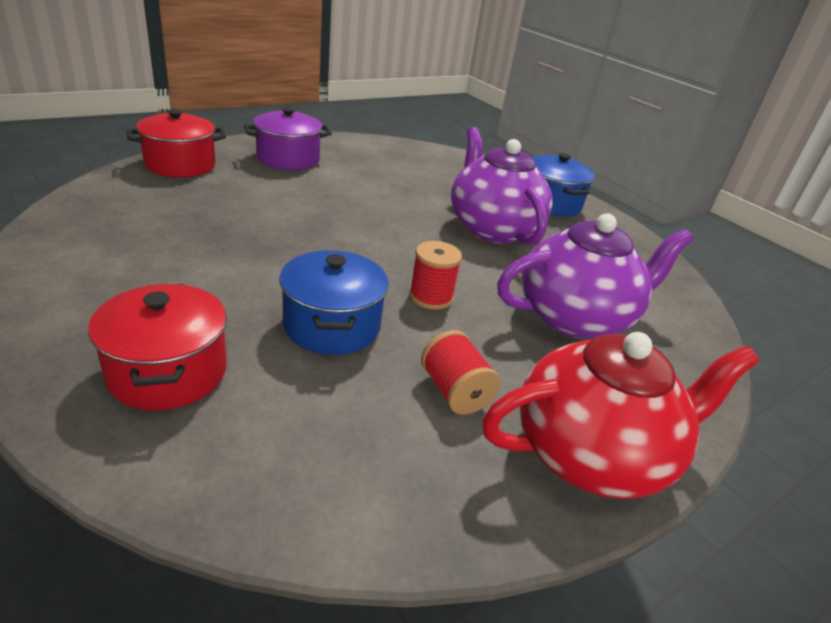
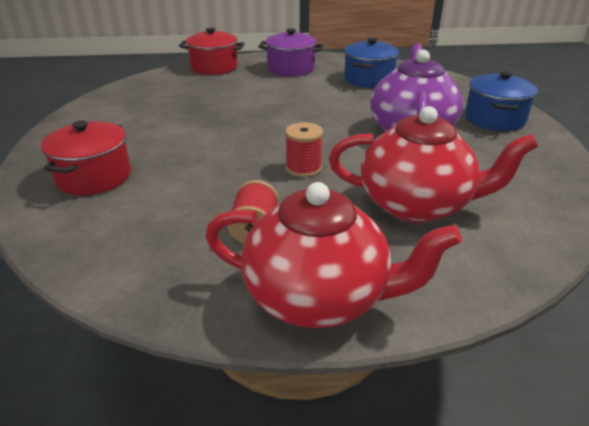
camera: 35 degrees right, 0 degrees up
(332, 326) = (213, 172): blue pot -> blue pot (368, 79)
(576, 317) = (417, 205): purple teapot -> red teapot

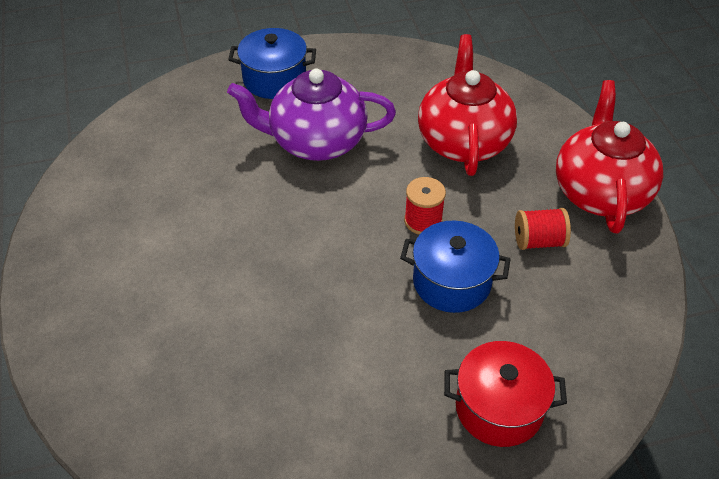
camera: 100 degrees left, 15 degrees up
(214, 67) = (95, 386): red pot -> none
(291, 69) = (105, 274): purple pot -> none
(368, 79) = (154, 180): blue pot -> blue pot (451, 282)

